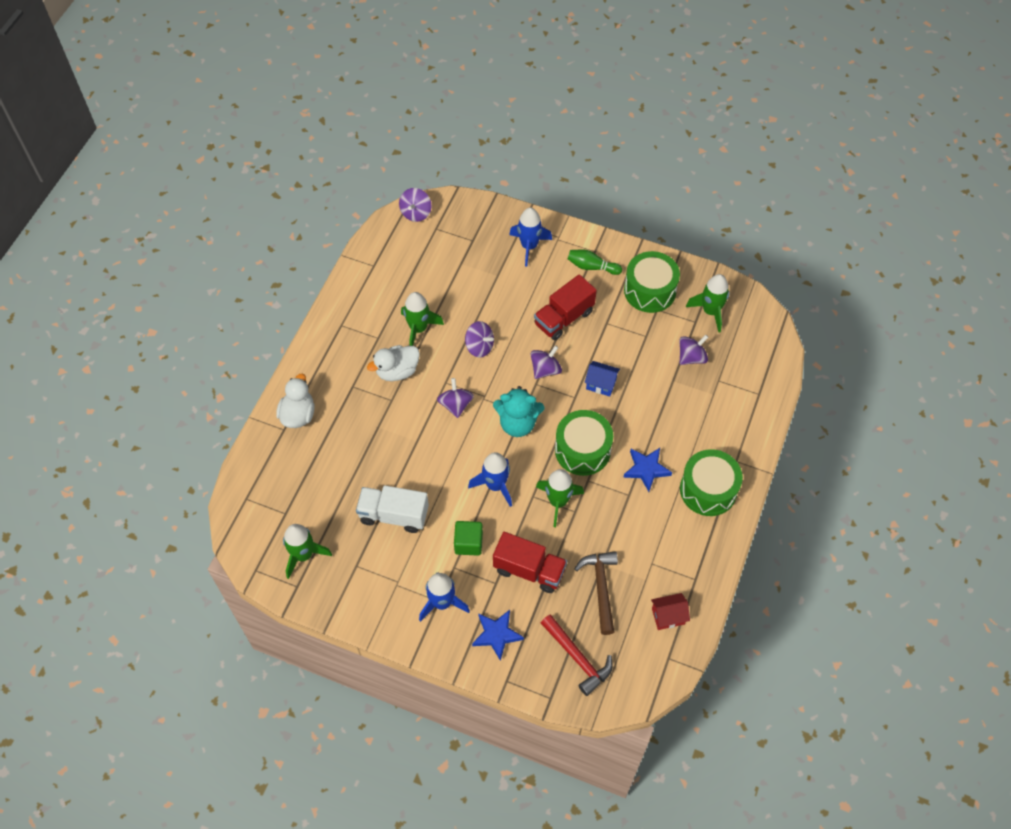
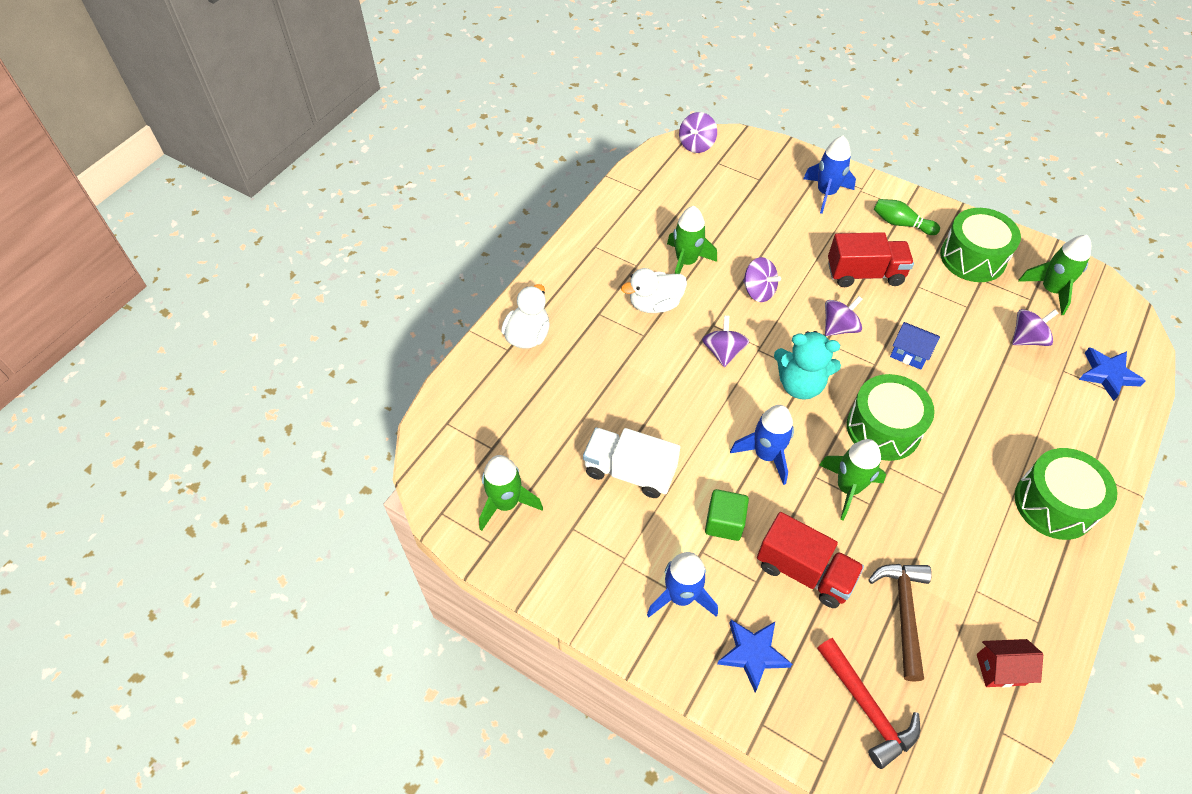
camera: 10 degrees right, 5 degrees down
(564, 318) = (864, 274): red truck -> red truck turned 150 degrees counterclockwise
(646, 469) = (968, 465): blue star -> blue star (1107, 375)

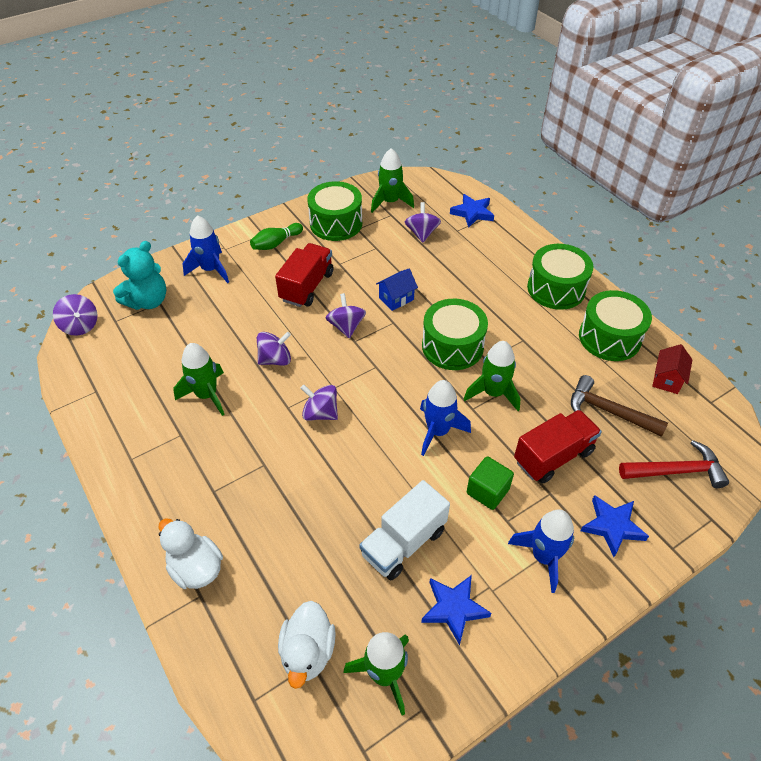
camera: 65 degrees left, 5 degrees down
(588, 535) = (454, 608): none -> blue star
(655, 304) = (236, 440): white duck -> white duck (308, 652)
(800, 384) = (384, 377): turquoise teddy bear -> turquoise teddy bear (148, 301)
(1019, 586) = (609, 338): none -> green drum

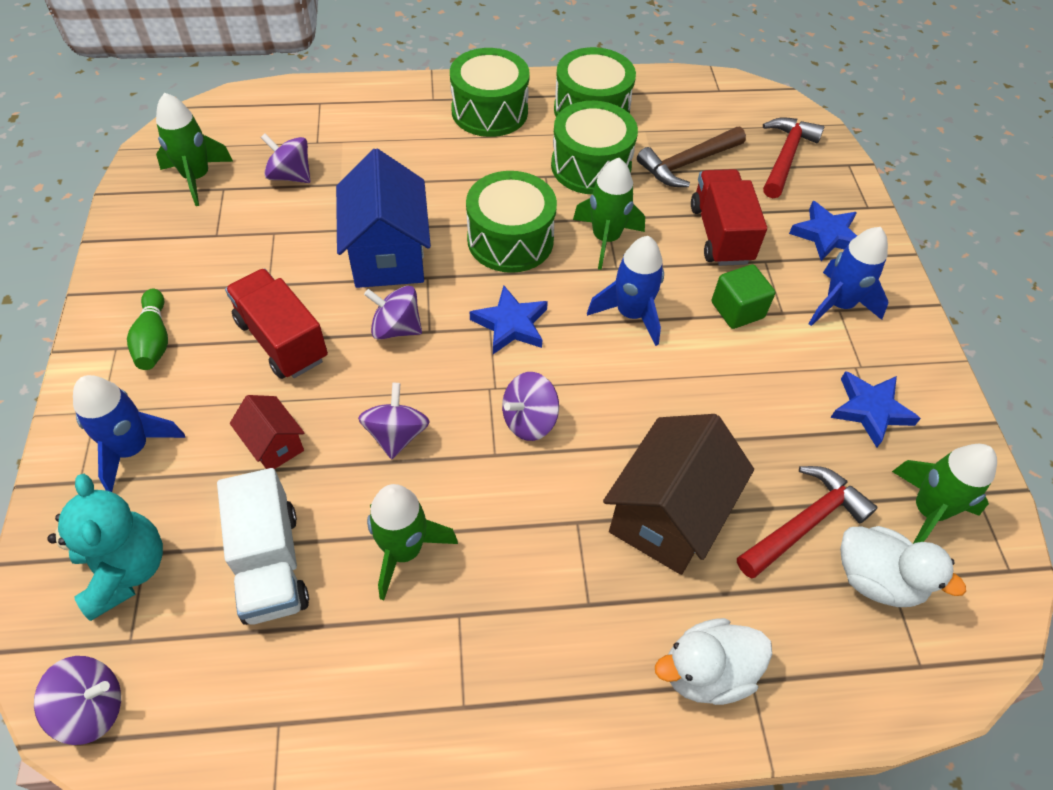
camera: 65 degrees left, 5 degrees up
(292, 509) = (667, 515): none -> brown house
(329, 591) = (804, 523): none -> red hammer
(336, 223) = (181, 253): green drum -> green drum (591, 166)
(396, 299) = (388, 255): blue house -> blue house, size x1.96
(403, 542) = (769, 418): white truck -> white truck (270, 564)
(472, 213) = (299, 114): blue star -> blue star (511, 324)
(667, 379) = (673, 102): red house -> red house (274, 445)

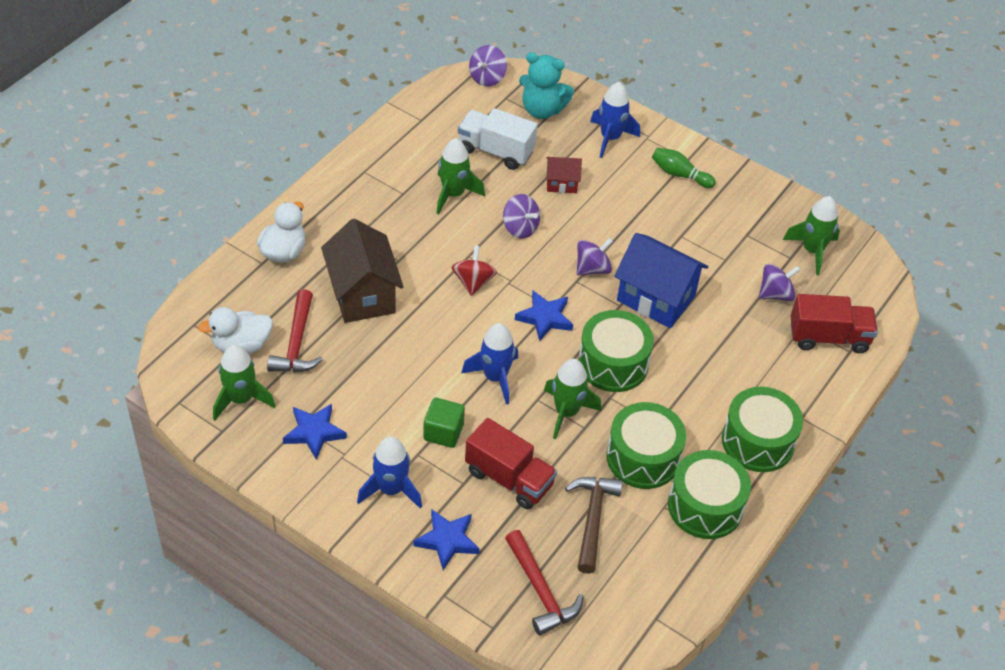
camera: 130 degrees right, 5 degrees down
(282, 340) = (630, 220): red truck -> red truck (828, 337)
(529, 420) = (473, 282): purple spinning top -> red spinning top

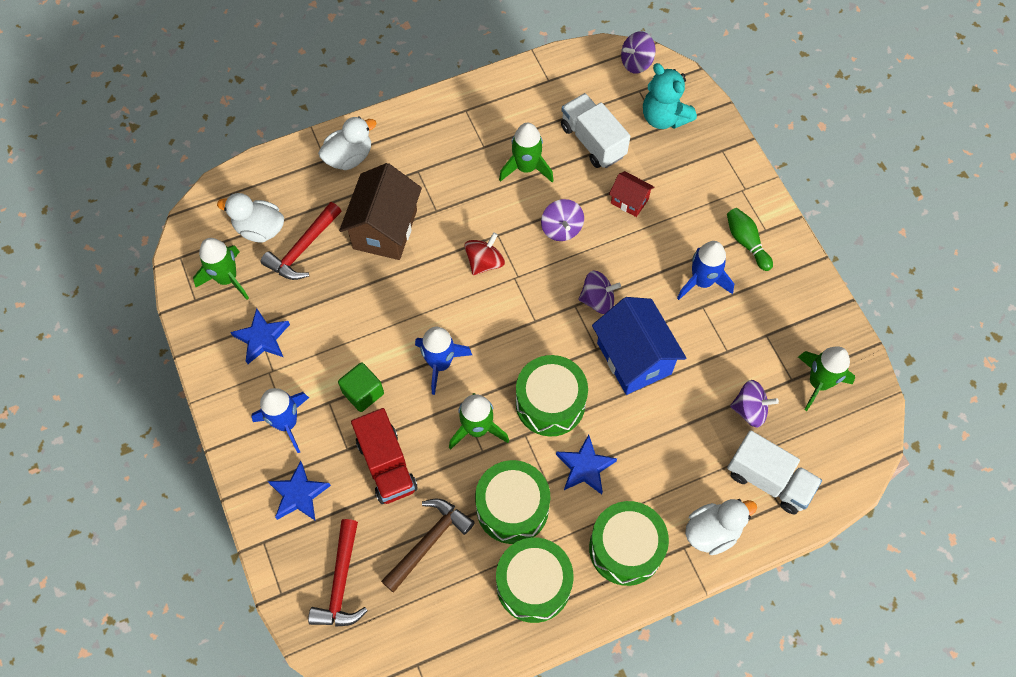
camera: 35 degrees right, 15 degrees up
(545, 318) = (522, 328): blue star -> blue star (585, 467)
(610, 138) = (707, 175): blue rocket -> blue rocket (702, 281)
(815, 395) = (712, 532): none -> white duck
(828, 337) = (769, 480): red truck -> white truck

